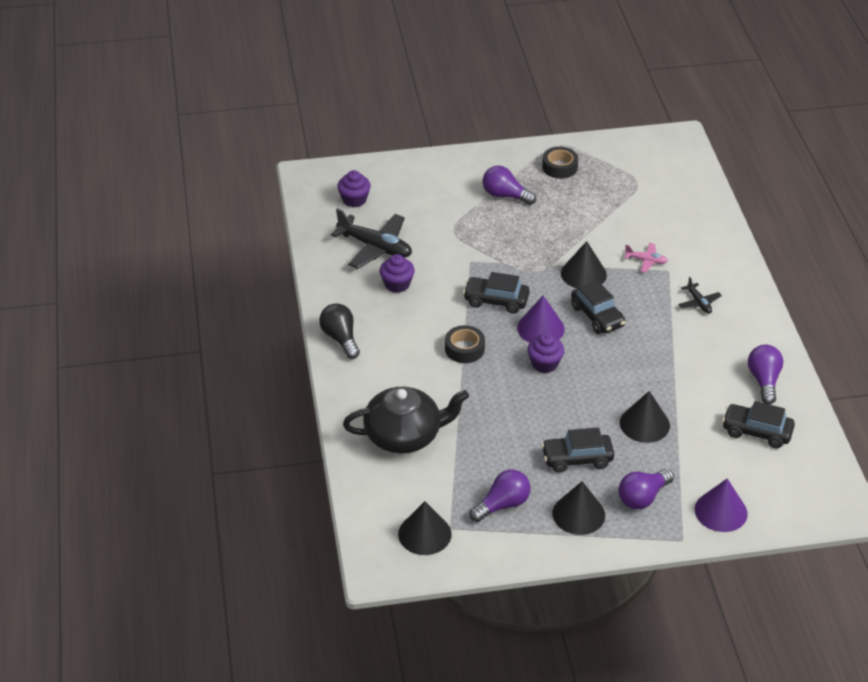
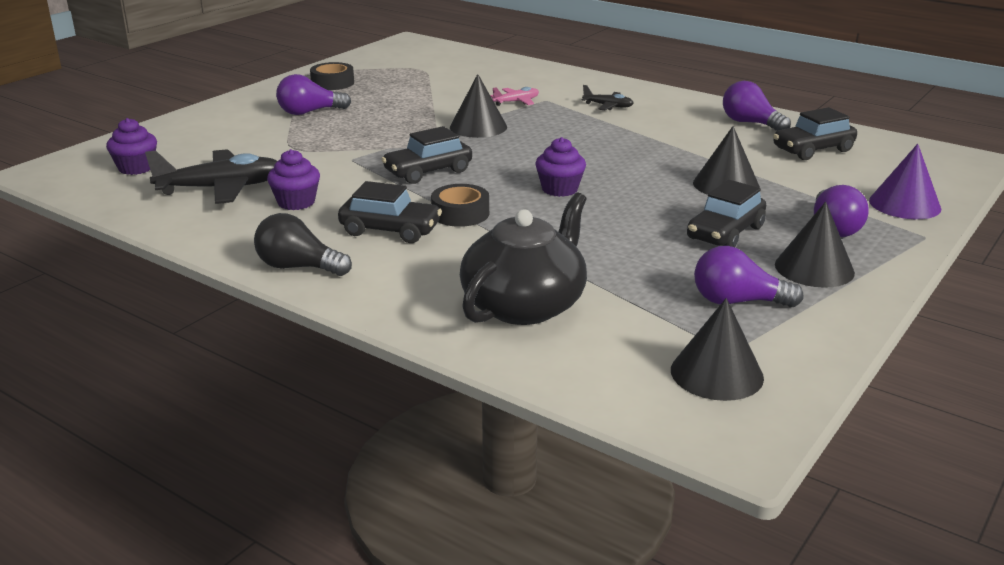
camera: 45 degrees left, 15 degrees down
(502, 505) = (737, 302): purple light bulb -> purple light bulb turned 90 degrees counterclockwise
(540, 328) = (508, 170): purple cone -> none
(597, 316) = (543, 144): black car -> black car (390, 230)

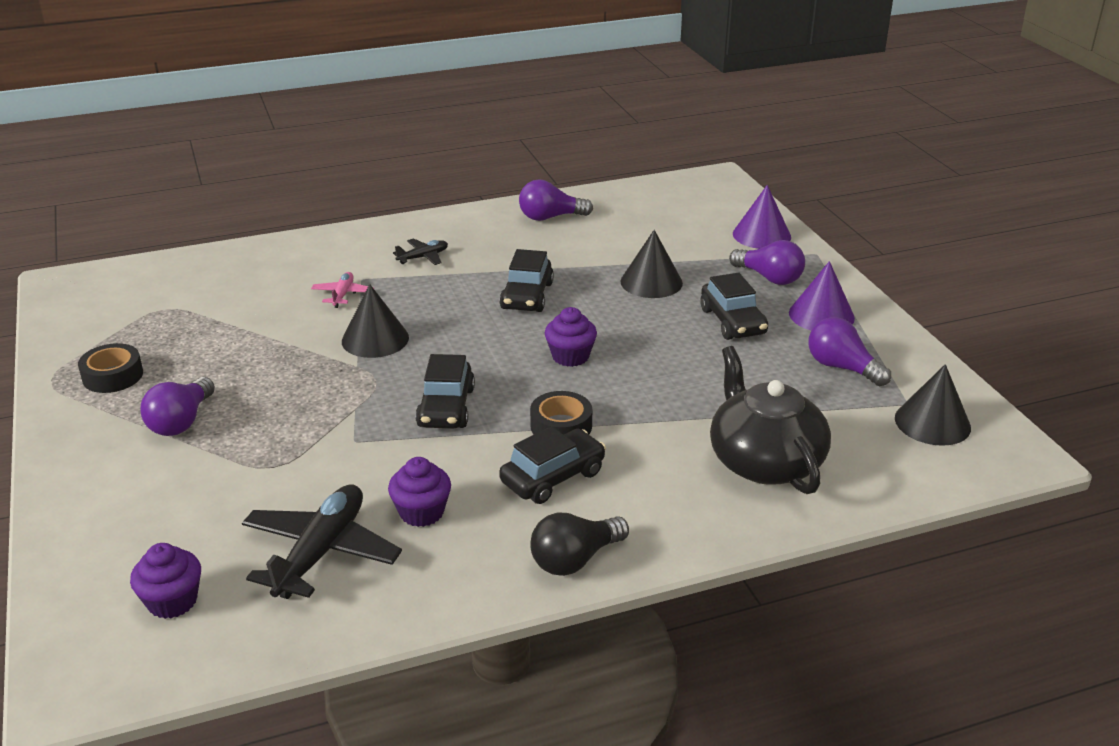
camera: 55 degrees left, 5 degrees up
(737, 302) = (842, 367): purple light bulb -> purple light bulb turned 90 degrees clockwise
(813, 150) = (633, 219): black car -> black car (527, 296)
(814, 268) = (821, 315): black cone -> purple cone

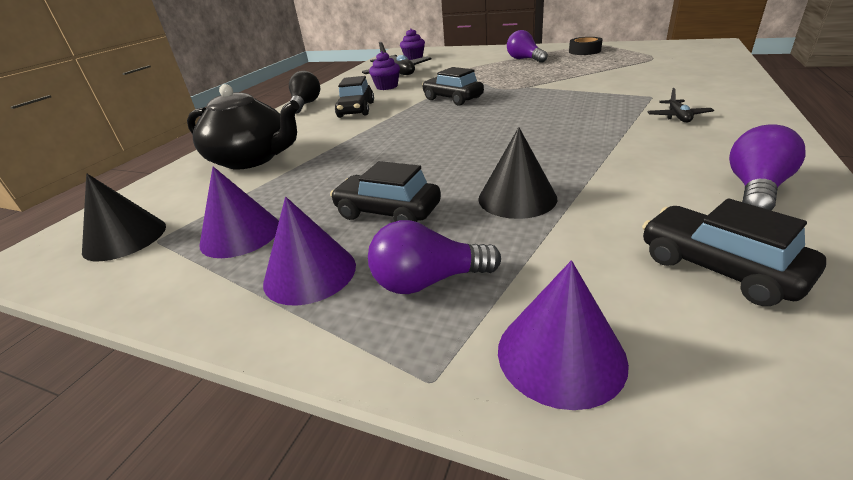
camera: 135 degrees right, 0 degrees up
(343, 295) = (629, 90): pink plane -> none
(375, 339) = (553, 92): black cone -> none
(527, 296) = (558, 139): black car -> black car (718, 268)
(561, 426) = (388, 118): black tape -> none
(570, 356) = (449, 135): purple cupcake -> none
(842, 367) = (240, 234): purple light bulb -> purple cone

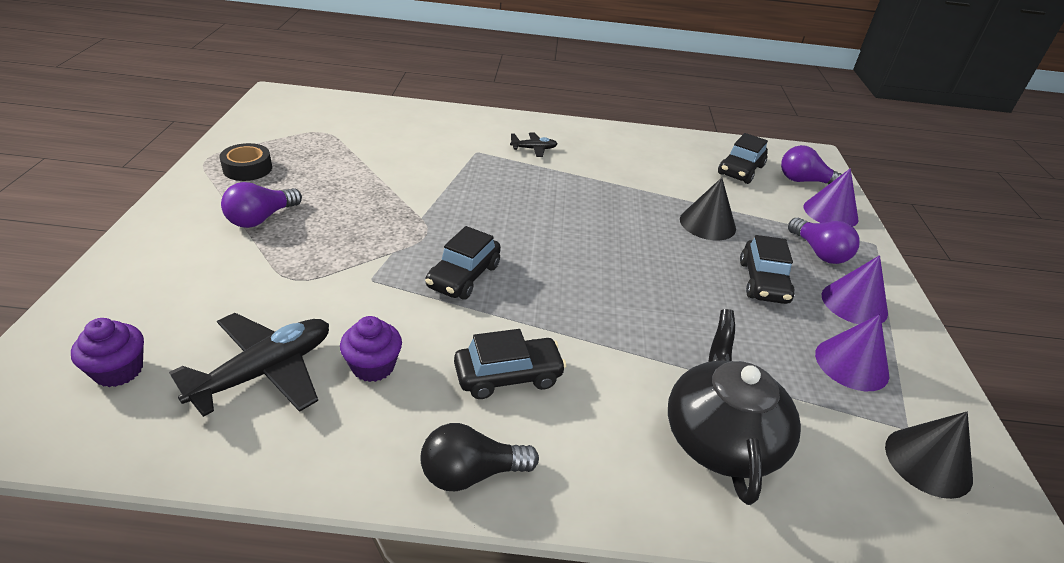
camera: 115 degrees left, 5 degrees up
(755, 189) = (653, 147): purple light bulb -> purple light bulb (804, 181)

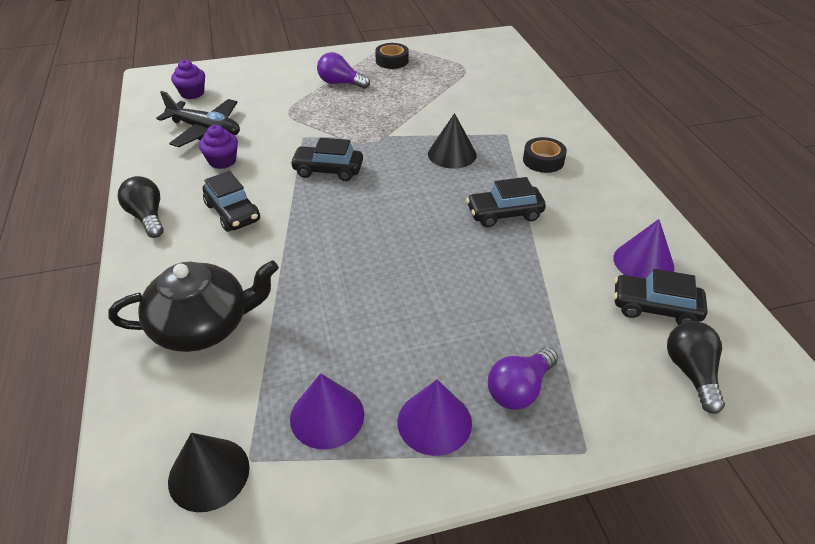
camera: 75 degrees right, 5 degrees up
(534, 149) = (543, 160): black plane -> black tape
(707, 223) = (506, 290): black cone -> black cone (452, 154)
(763, 282) = (427, 341): black car -> black car (504, 214)
(804, 181) = (691, 372): purple light bulb -> black light bulb
(830, 212) = (628, 402): purple cone -> purple cone (643, 262)

